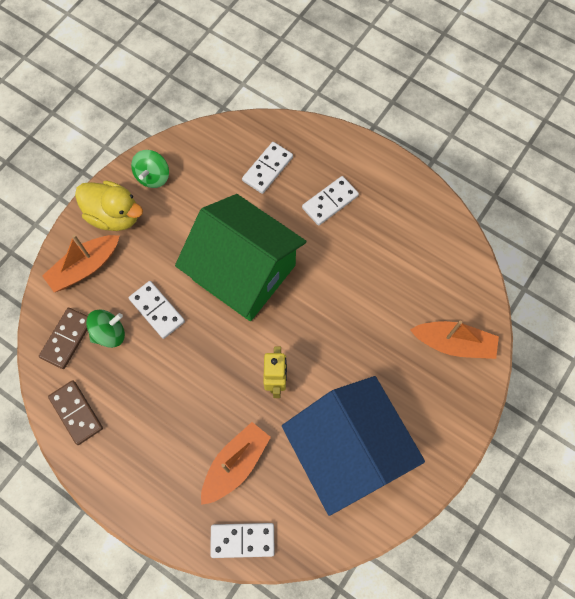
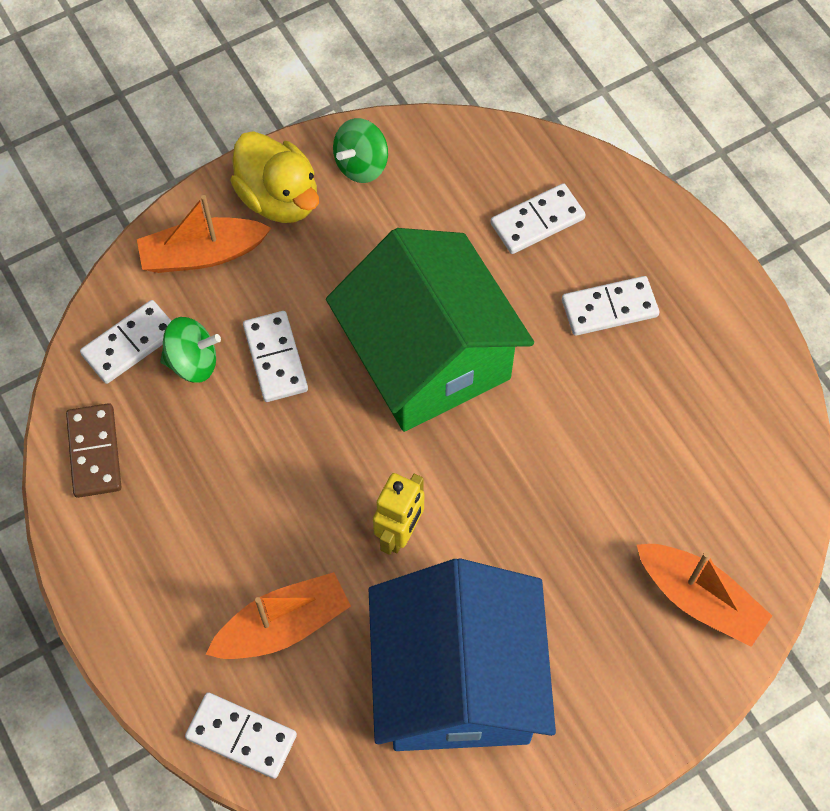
camera: 25 degrees right, 5 degrees down
(67, 339) = (130, 343): brown domino -> white domino

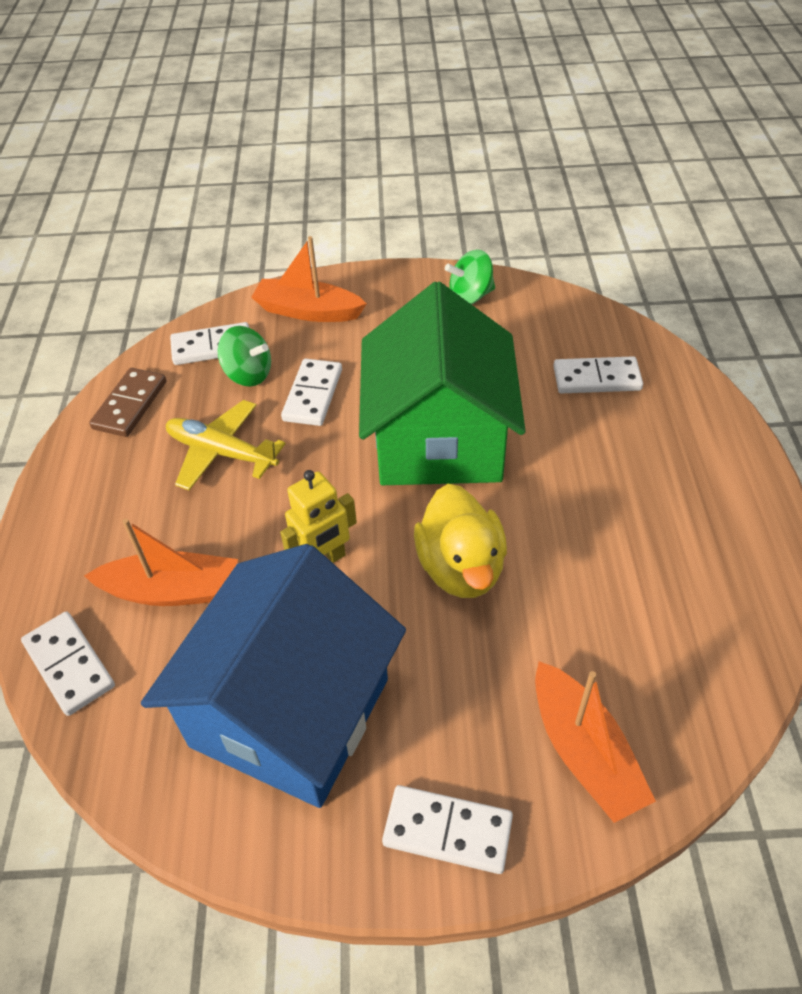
camera: 30 degrees right, 15 degrees down
(228, 465) = (221, 452): none -> yellow plane
(279, 198) = (391, 296): yellow duck -> yellow duck (461, 567)
(609, 308) = (628, 463): white domino -> white domino (447, 830)

